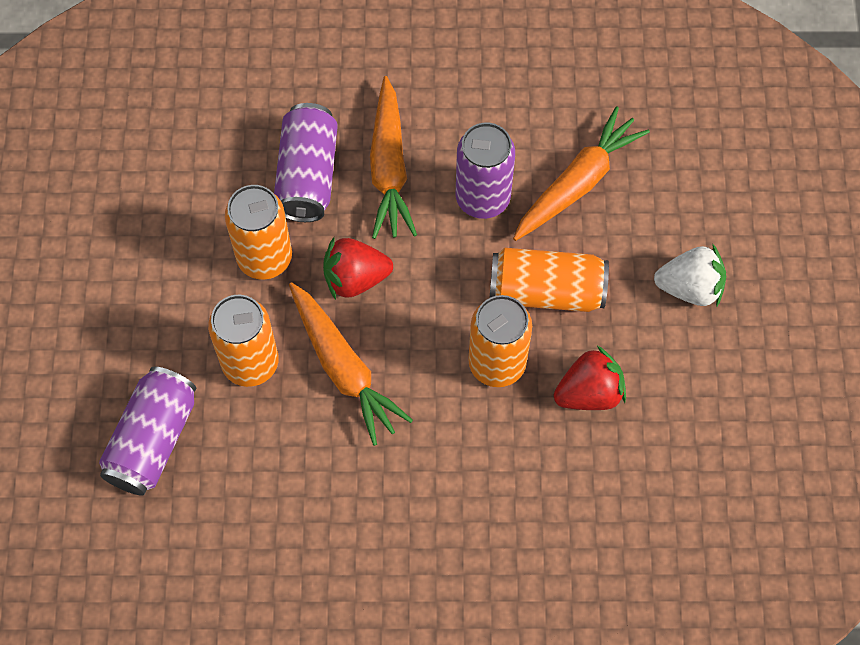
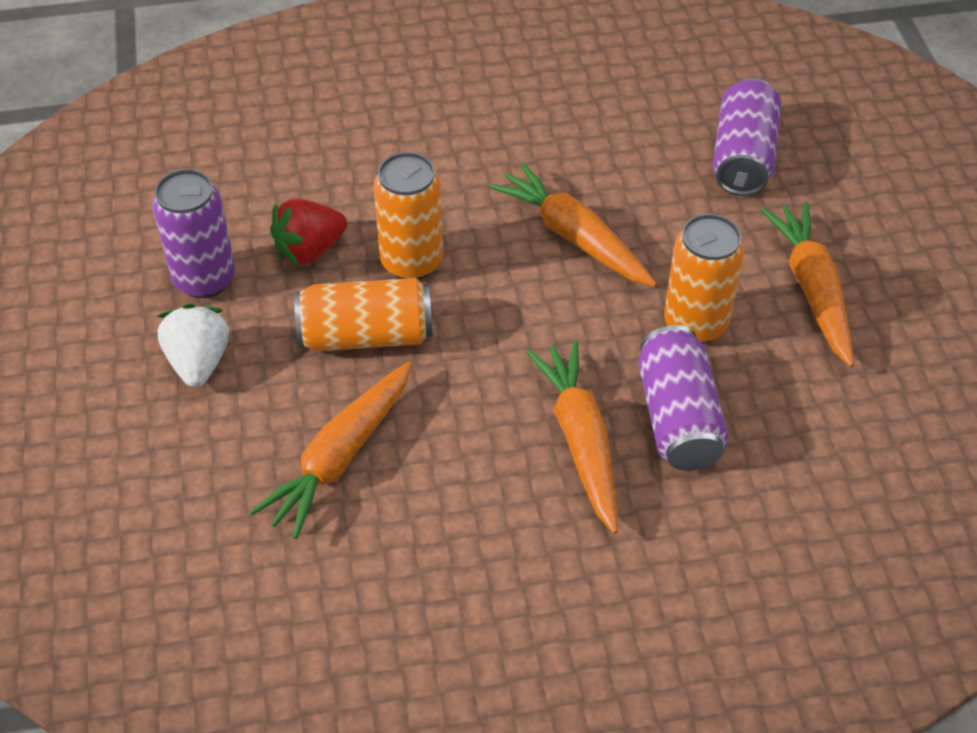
camera: 170 degrees right, 15 degrees down
(152, 276) = (812, 290): none -> orange carrot
(250, 363) = (672, 228): orange can -> none
(355, 278) = (586, 318): red strawberry -> none
(482, 198) = (457, 422): purple can -> purple can (205, 279)
(690, 287) = (198, 362): white strawberry -> white strawberry turned 90 degrees clockwise

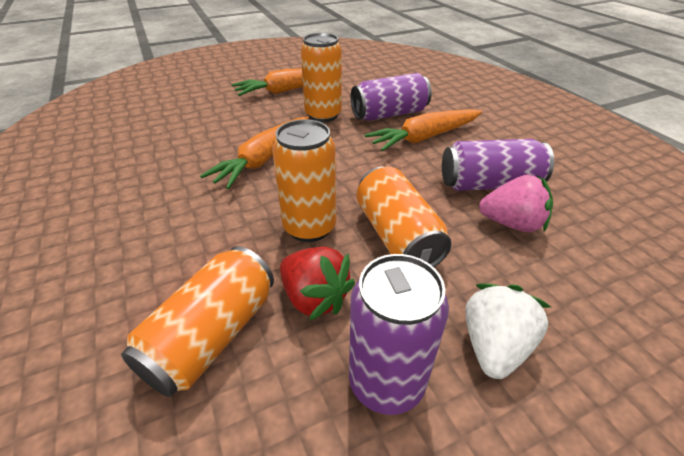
camera: 105 degrees left, 10 degrees down
(198, 362) = (493, 346): white strawberry -> white strawberry turned 135 degrees clockwise
(300, 180) = (212, 335): none -> orange can
(340, 457) = (512, 223): orange carrot -> pink strawberry
(743, 157) = (184, 113): purple can -> purple can (489, 184)

